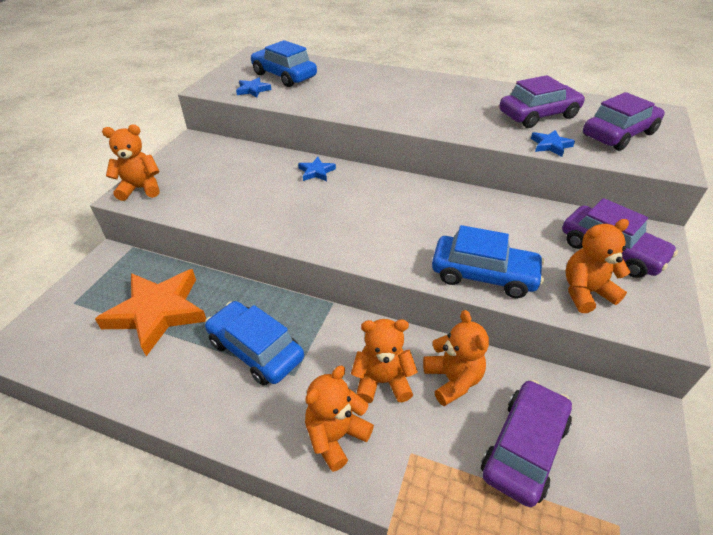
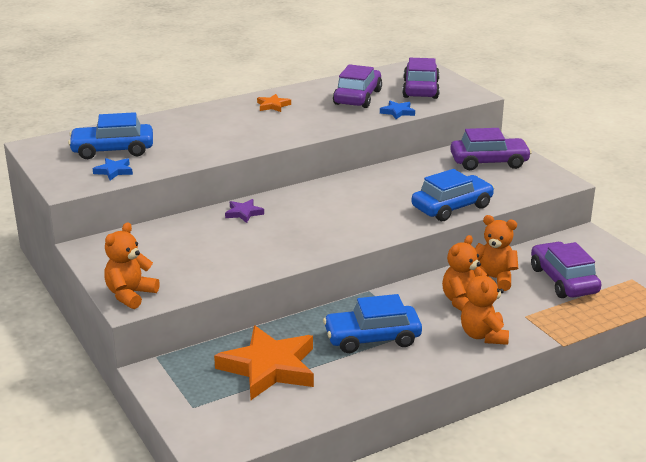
camera: 50 degrees left, 15 degrees down
(316, 172) = (243, 213): blue star -> purple star
(452, 91) = (273, 105): none -> orange star
(585, 292) = (508, 187): orange teddy bear -> none

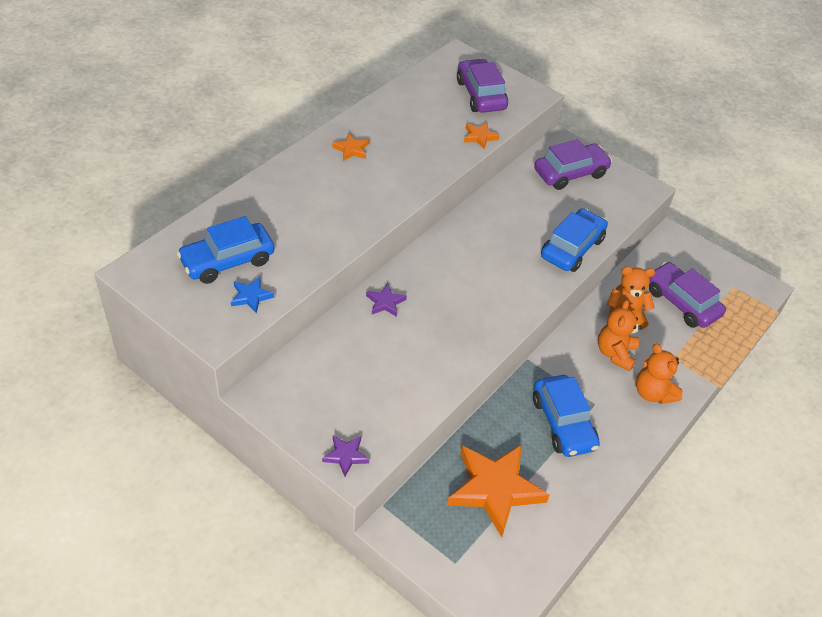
camera: 25 degrees left, 20 degrees up
(130, 295) = (346, 456): orange teddy bear -> purple star
(357, 97) = (428, 119): purple car -> none
(372, 338) = (563, 423): blue car -> blue car turned 75 degrees counterclockwise
(397, 112) = (479, 137): blue star -> orange star

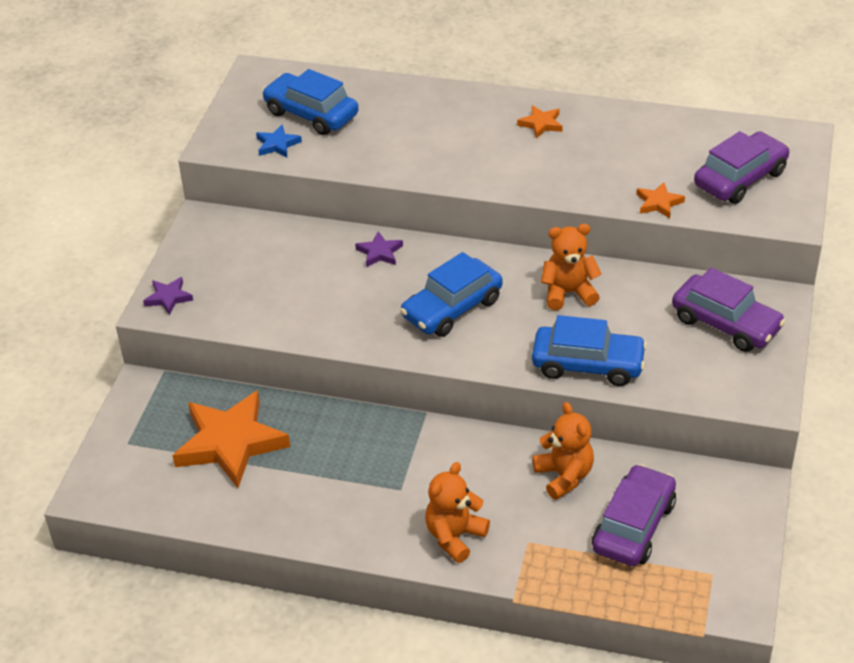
camera: 70 degrees right, 5 degrees down
(563, 423) = (353, 470): blue car -> blue car (452, 308)
(615, 353) = (492, 485): orange teddy bear -> orange teddy bear (568, 293)

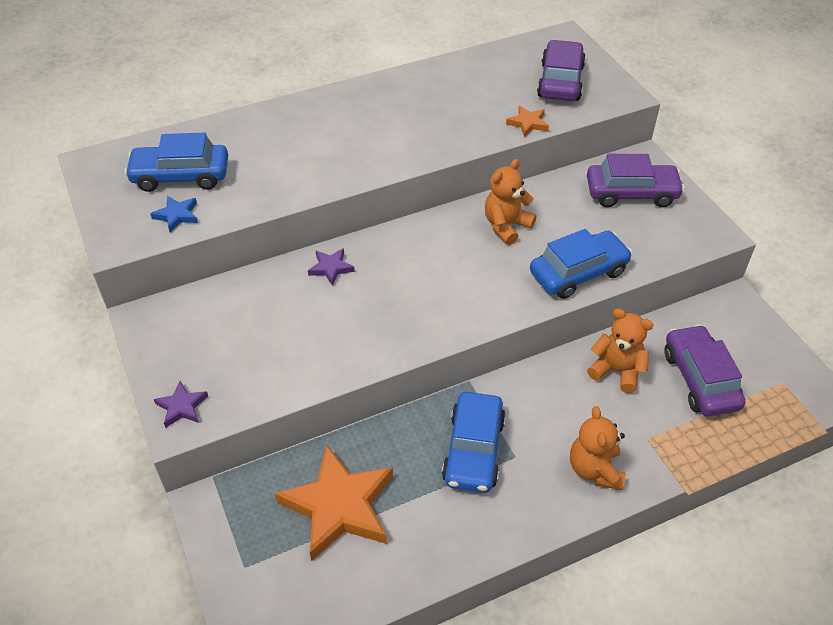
camera: 40 degrees left, 5 degrees up
(452, 308) = (435, 283): blue car -> blue car (474, 450)
(541, 124) = (380, 103): orange star -> none

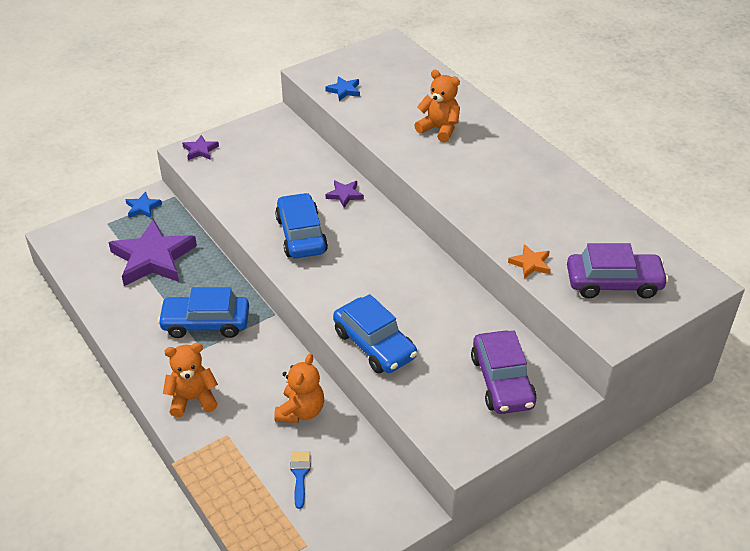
camera: 80 degrees right, 5 degrees down
(181, 176) = (387, 83): blue car -> blue car (301, 235)
(225, 518) = (143, 207): none -> blue star
(339, 506) = (153, 258): orange star -> purple star
(506, 226) = (424, 292): orange teddy bear -> orange teddy bear (439, 129)
(699, 379) = (300, 475): purple car -> blue brush

